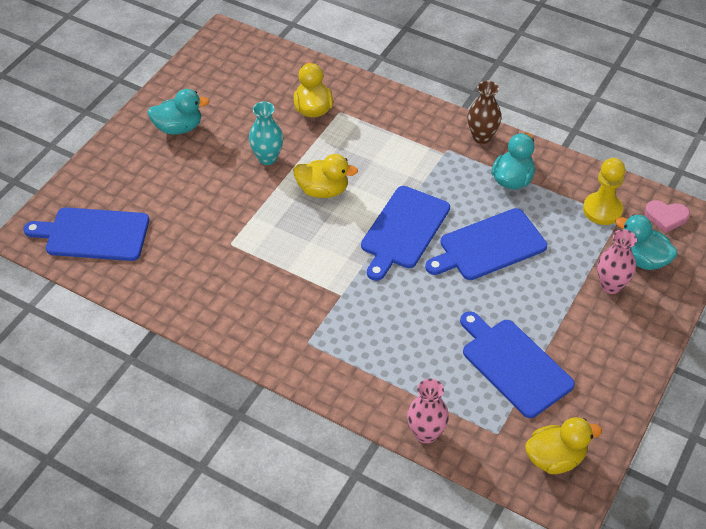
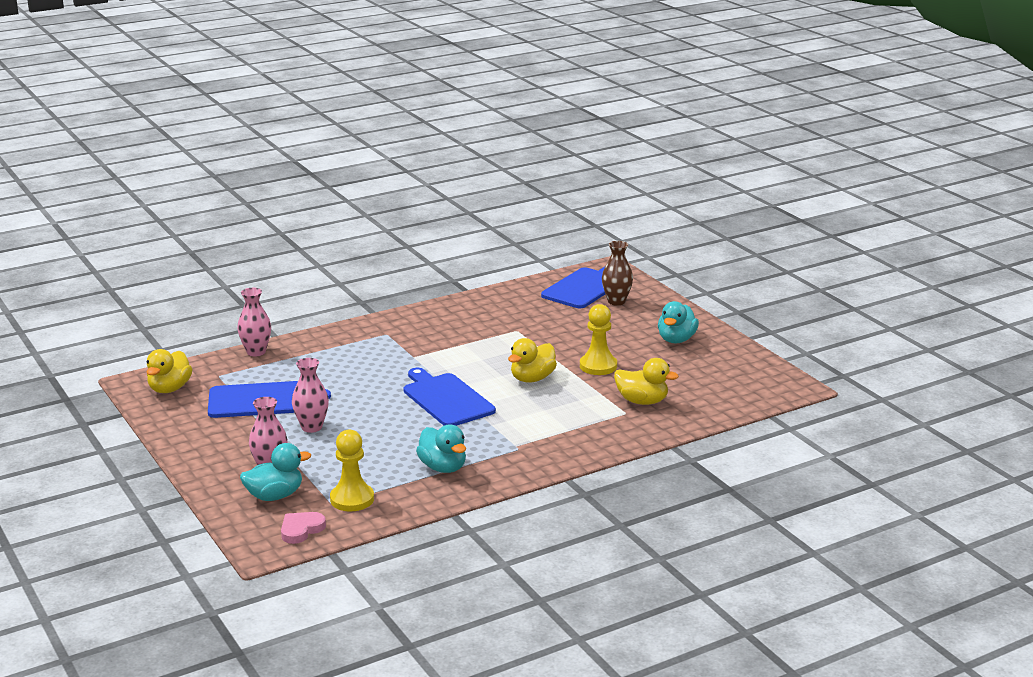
camera: 120 degrees right, 25 degrees down
(267, 158) = (598, 366): turquoise vase -> yellow pawn
(481, 137) = (515, 472): brown vase -> brown vase (616, 301)
(489, 246) = (383, 429): blue cutting board -> none
(526, 297) = (311, 427): none -> pink vase

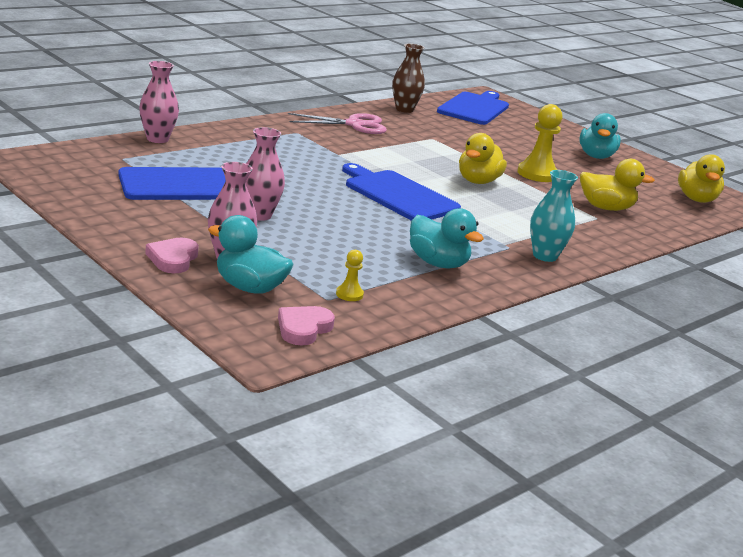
camera: 15 degrees left, 0 degrees up
(169, 389) = (66, 168): yellow duck -> yellow duck (696, 199)
(225, 472) = (173, 259): none -> pink heart
(275, 496) = (249, 287): turquoise duck -> turquoise duck turned 120 degrees counterclockwise
(352, 499) = (349, 294): yellow pawn -> yellow pawn, size x0.49
(447, 320) = (354, 124): none -> pink scissors
(545, 456) = (545, 256): none -> turquoise vase
(616, 301) = (514, 121): brown vase -> brown vase (404, 109)

